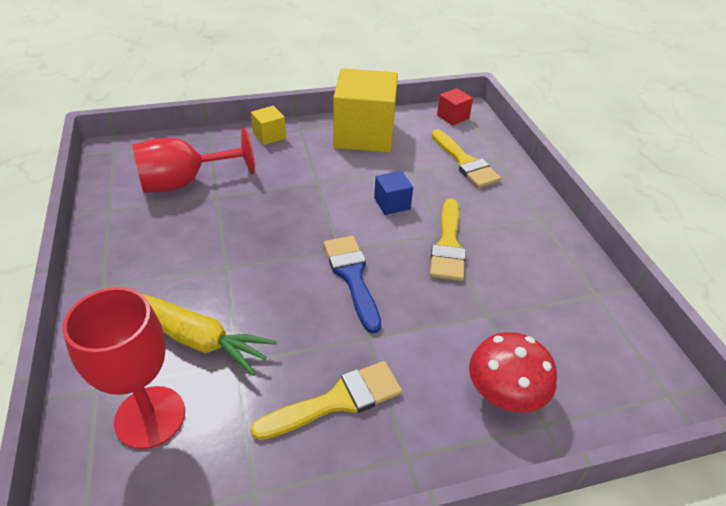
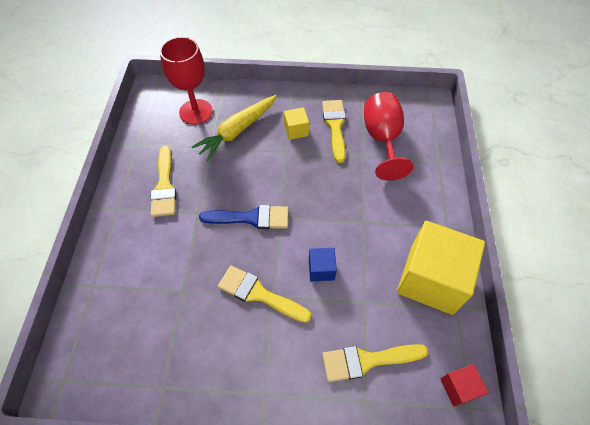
camera: 110 degrees right, 15 degrees up
(166, 226) = (335, 126): none -> yellow brush
(269, 136) = (439, 201): yellow cube -> yellow cube (296, 130)
(504, 393) = (122, 273): red mushroom -> none

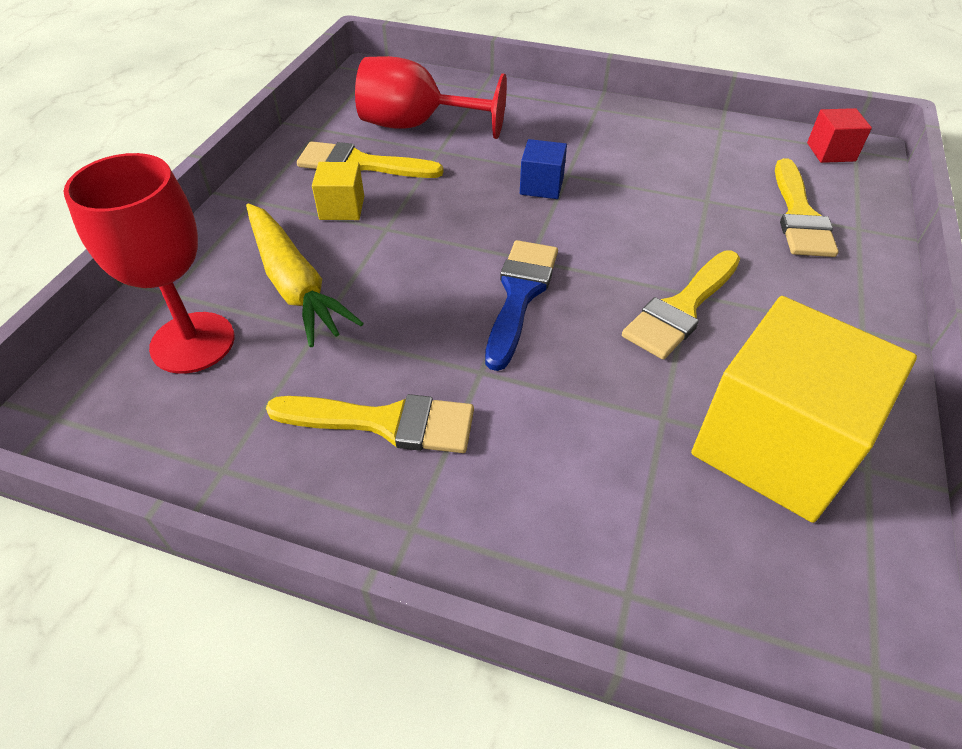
camera: 75 degrees left, 10 degrees down
(321, 269) = (645, 230): blue cube -> blue cube (541, 186)
(431, 279) = (677, 138): yellow cube -> yellow cube (775, 446)

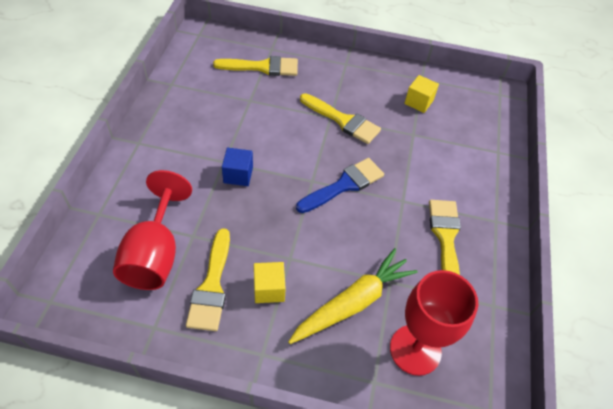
camera: 100 degrees left, 5 degrees up
(519, 295) = (344, 185): blue brush -> blue brush turned 135 degrees clockwise
(775, 446) = (418, 102): yellow cube -> yellow cube, size x0.44
(831, 152) = (201, 44): red cube -> none

